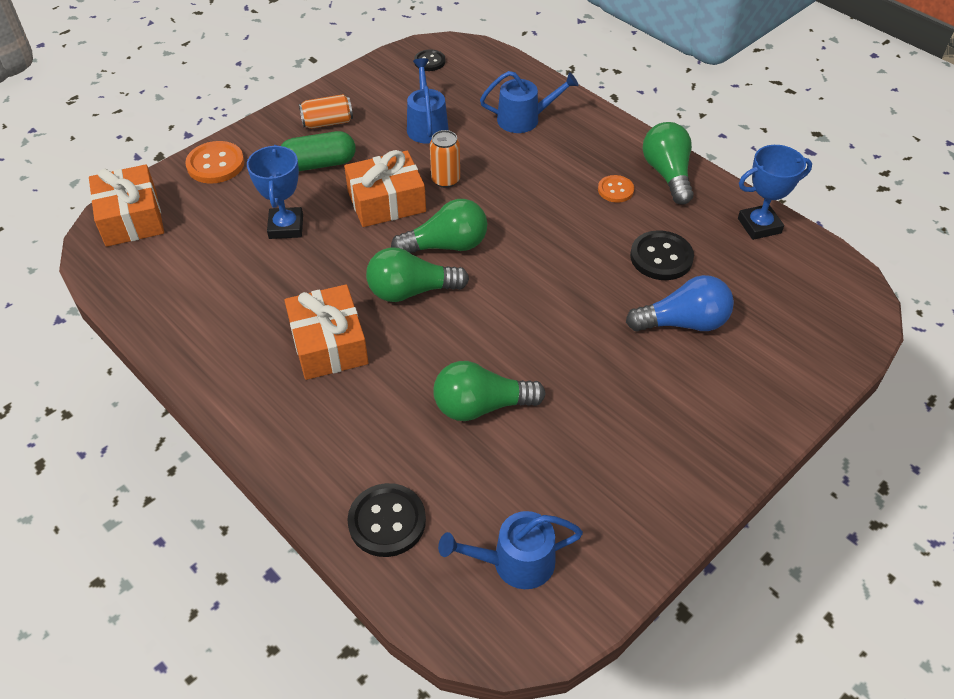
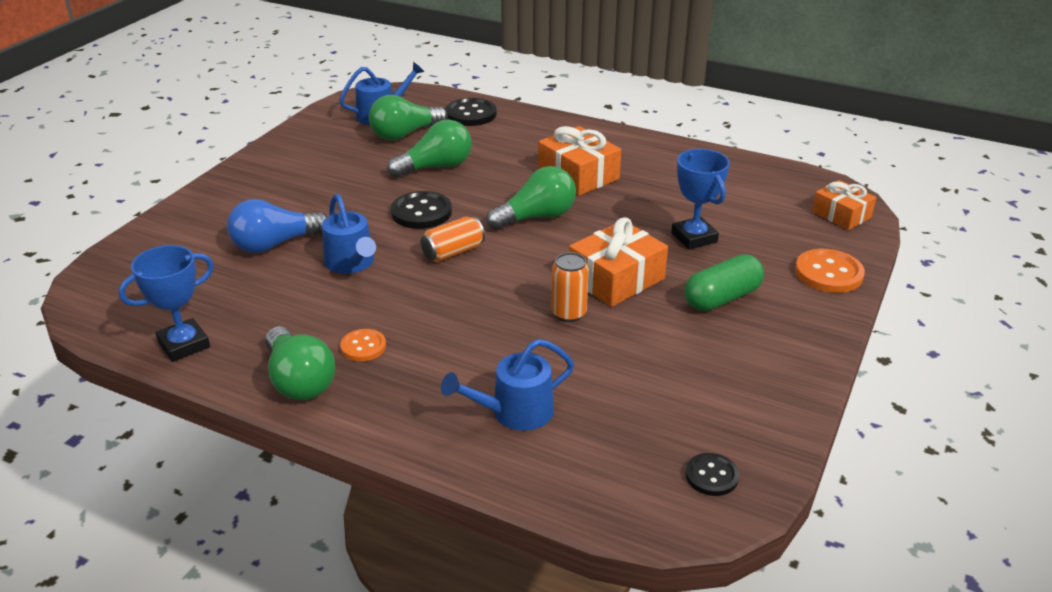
camera: 160 degrees right, 15 degrees down
(131, 218) = (841, 215): orange gift -> orange gift, size x0.66
(327, 122) = (762, 346): orange can -> orange can (453, 252)
(427, 126) = (637, 371): blue watering can -> blue watering can (351, 263)
(446, 246) = (527, 255): green light bulb -> green light bulb (405, 134)
(661, 257) = (300, 290): black button -> black button (421, 212)

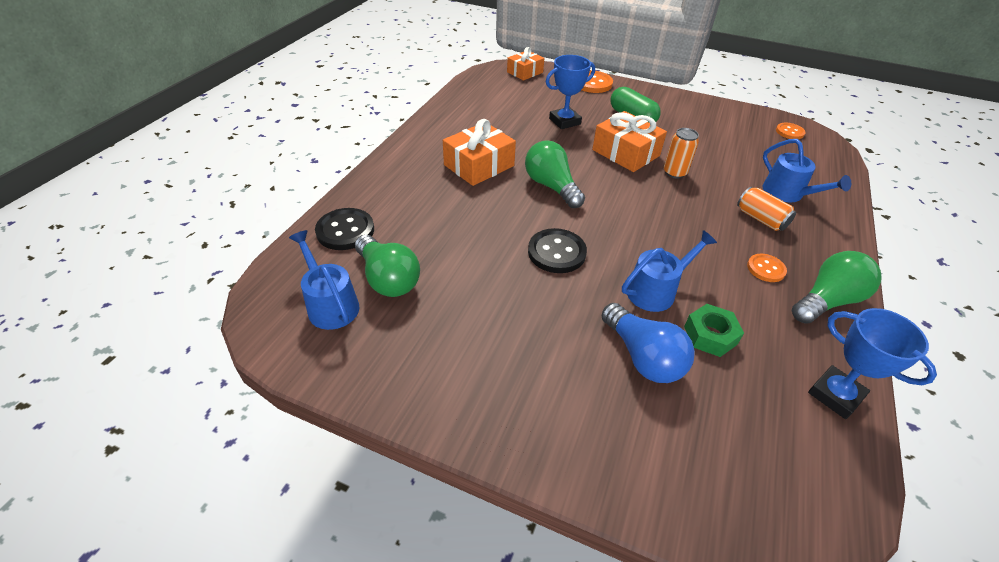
camera: 95 degrees left, 10 degrees up
(283, 285) = (710, 335): none -> green nut
(436, 167) = (467, 249): green light bulb -> none
(453, 252) = (617, 229): orange can -> orange can (761, 219)
(711, 476) = (789, 132): black button -> orange button

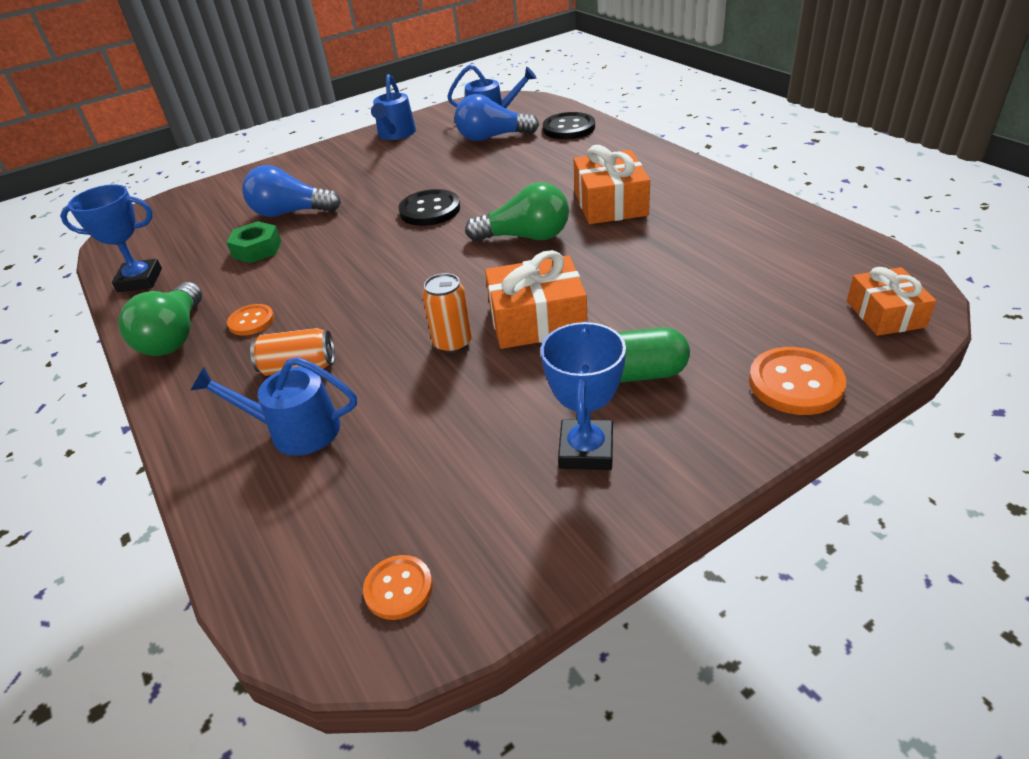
camera: 130 degrees right, 5 degrees down
(388, 278) = (492, 137): green light bulb -> blue light bulb
(564, 121) = (667, 297): blue trophy -> blue trophy (586, 450)
(655, 291) = (326, 243): blue watering can -> blue watering can (395, 134)

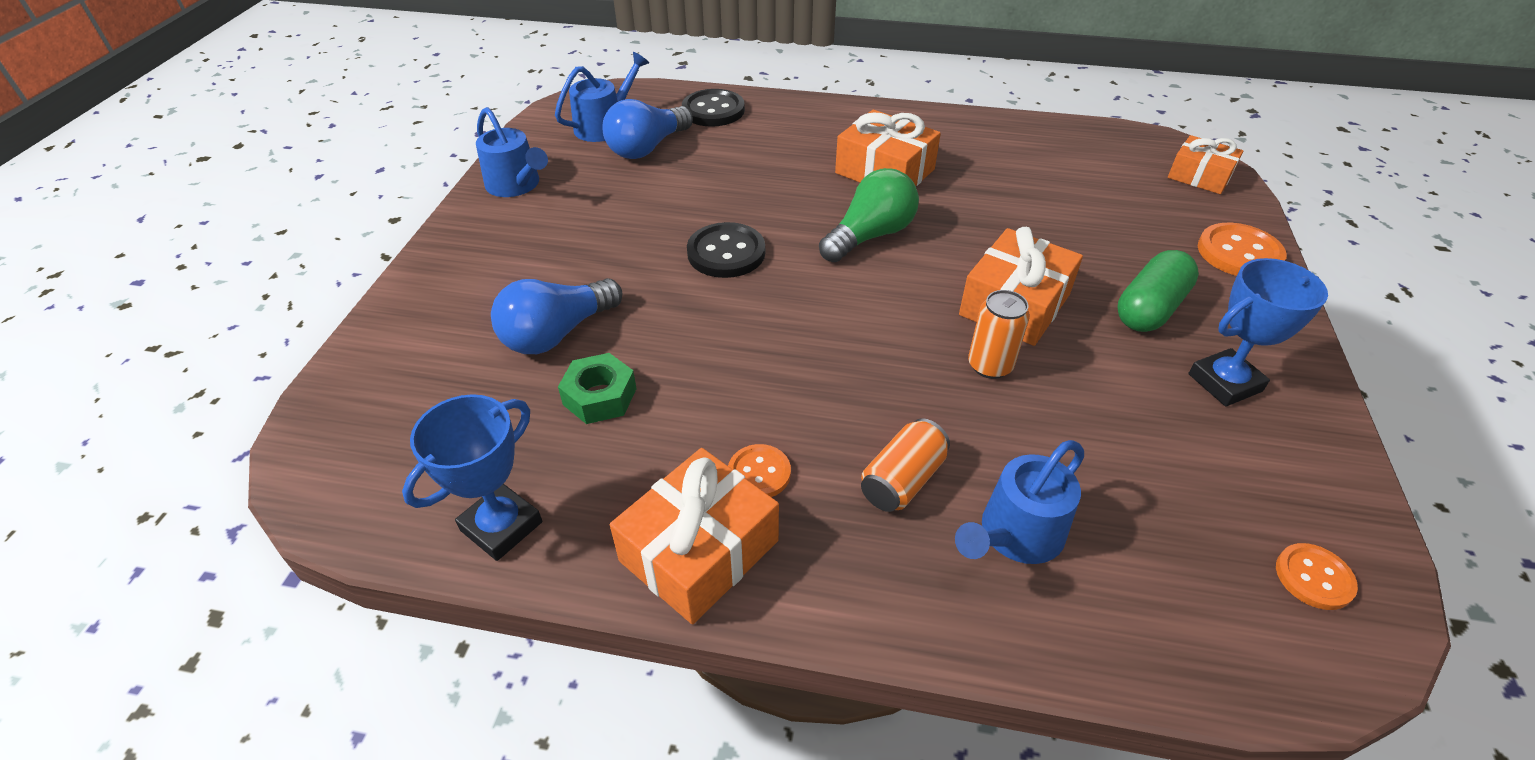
camera: 50 degrees left, 5 degrees up
(175, 336) = (699, 551): green light bulb -> orange gift
(586, 450) = (1224, 382): blue trophy -> blue trophy turned 75 degrees counterclockwise

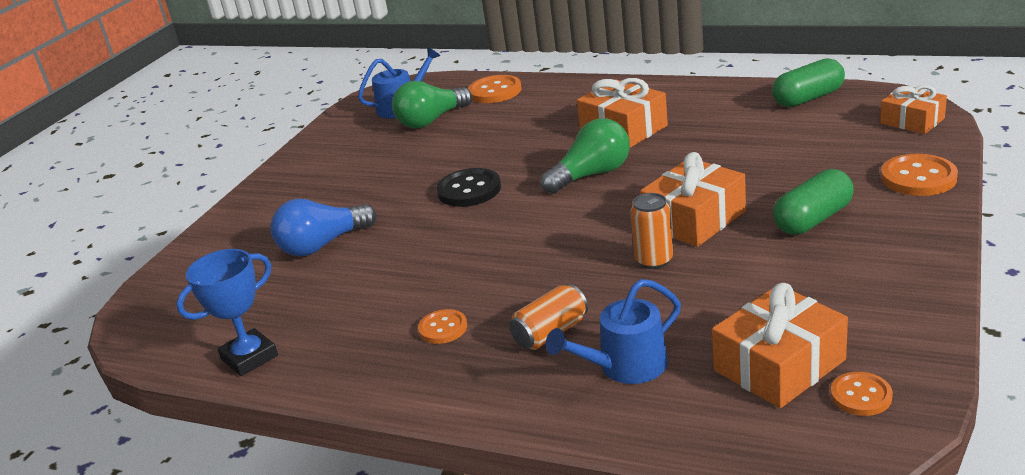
camera: 15 degrees right, 15 degrees down
(516, 185) = (321, 150): blue watering can -> none
(600, 396) = (341, 283): green nut -> none
(647, 148) = (431, 120): blue light bulb -> green light bulb
(699, 551) = (382, 372): orange gift -> orange gift (779, 365)
(713, 110) = (495, 91): black button -> orange button
(1077, 140) = (808, 98): none -> green capsule
(1224, 382) = (853, 269): blue trophy -> none

